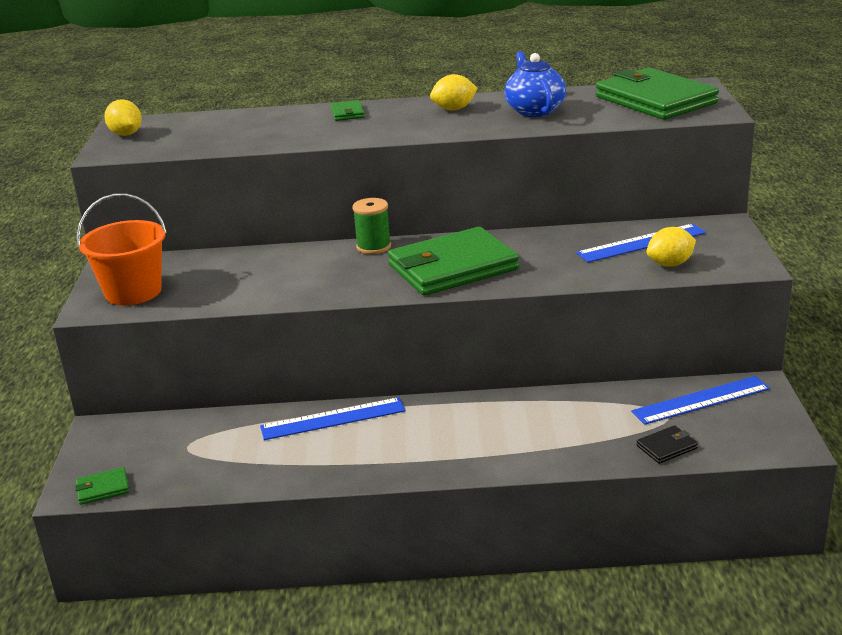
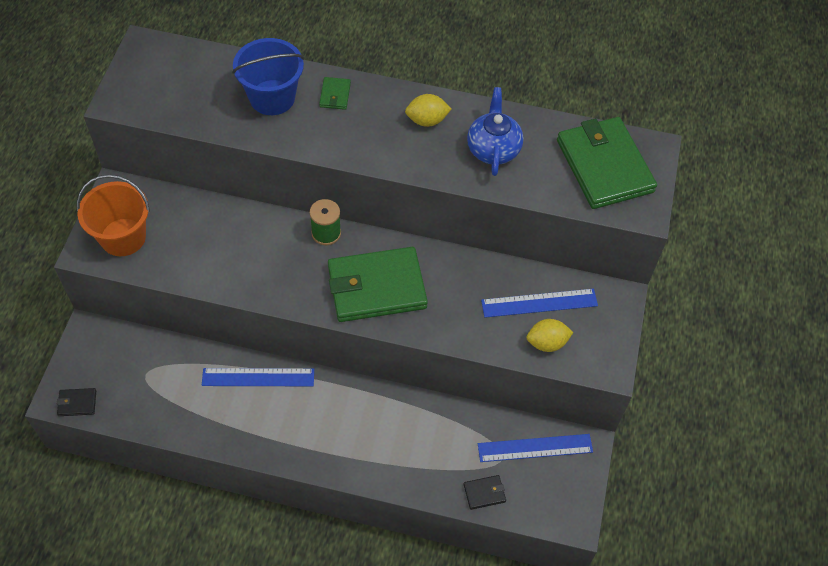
camera: 10 degrees right, 30 degrees up
(102, 488) = (77, 403): green wallet -> black wallet
(126, 134) = (141, 69): yellow lemon -> none
(280, 124) = (272, 97): none -> blue bucket

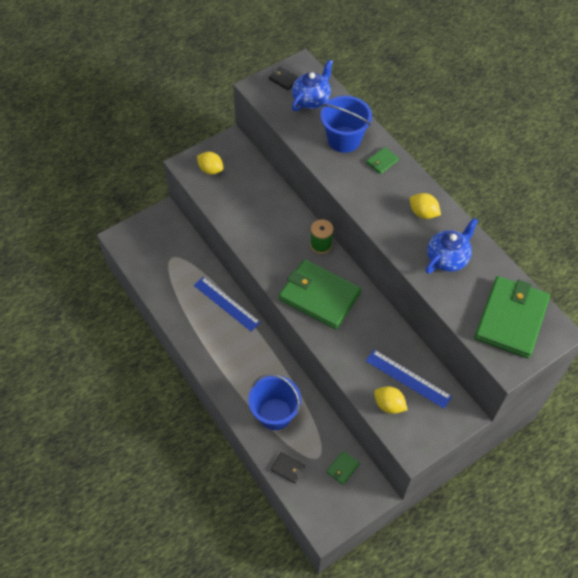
camera: 45 degrees right, 0 degrees up
(77, 403) = (125, 247): black wallet -> black wallet (284, 79)
(123, 237) = (211, 169): orange bucket -> yellow lemon
(194, 77) = (311, 99): none -> blue teapot
(420, 450) = (275, 414): none -> blue bucket
(535, 448) = (343, 468): blue ruler -> green wallet

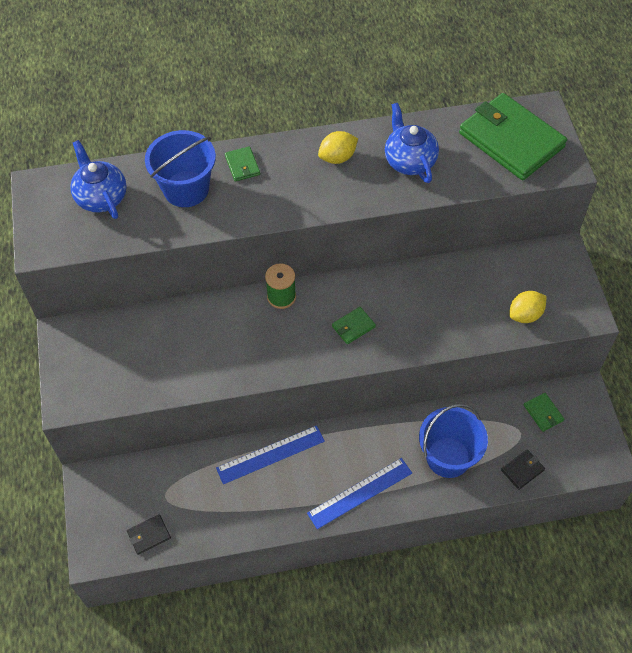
camera: 65 degrees left, 0 degrees up
(211, 169) = (94, 375): yellow lemon -> none
(284, 79) = (48, 214): black wallet -> black wallet (149, 535)
(319, 296) = (353, 327): green wallet -> green wallet, size x0.41
(408, 378) = (499, 283): blue ruler -> blue ruler (360, 493)

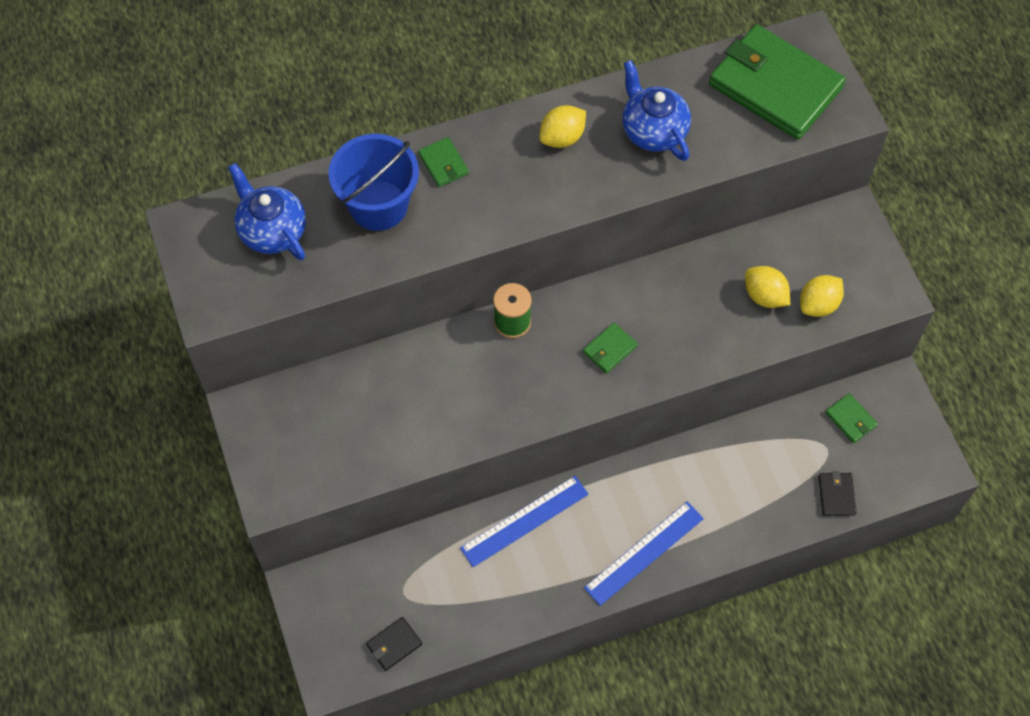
camera: 10 degrees left, 5 degrees up
(448, 457) = (744, 492): blue bucket -> none
(483, 303) = (764, 296): none -> yellow lemon
(522, 470) = (836, 495): black wallet -> black wallet turned 45 degrees counterclockwise

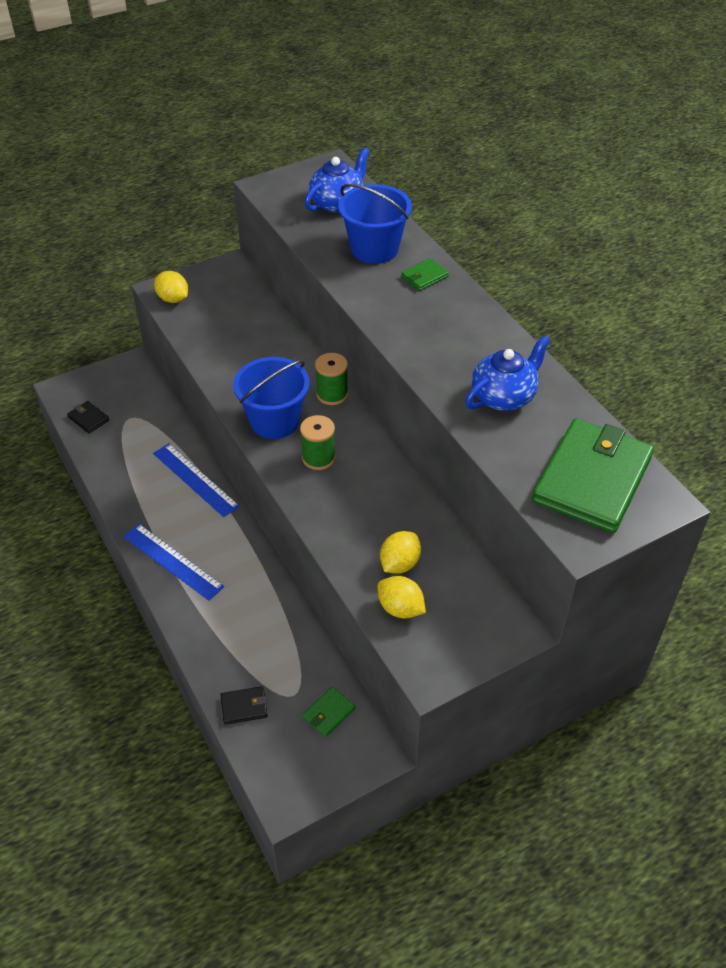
camera: 80 degrees right, 15 degrees down
(544, 387) = (274, 421): none -> blue bucket
(562, 137) = (475, 340): yellow lemon -> yellow lemon (173, 299)
(609, 349) = (318, 458): green wallet -> green spool

